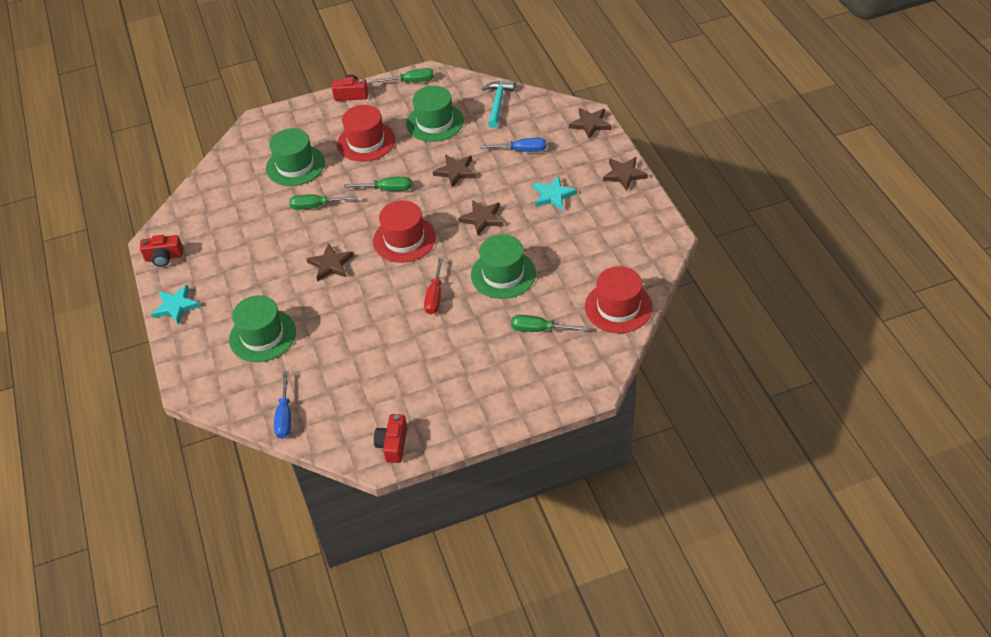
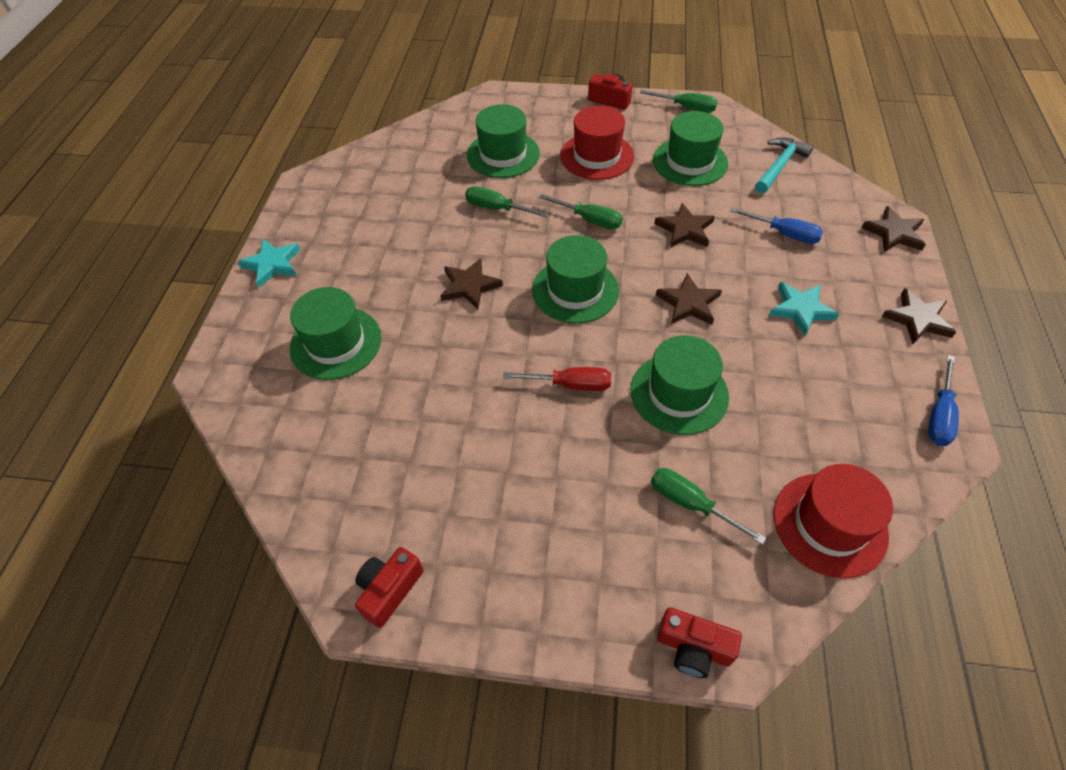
camera: 25 degrees right, 5 degrees up
(164, 257) = (301, 203): red camera -> red camera (693, 648)
(285, 417) = (286, 469): blue screwdriver -> blue screwdriver (939, 416)
(404, 239) = (575, 290): red hat -> green hat
(435, 296) = (571, 384): red screwdriver -> red screwdriver turned 120 degrees counterclockwise

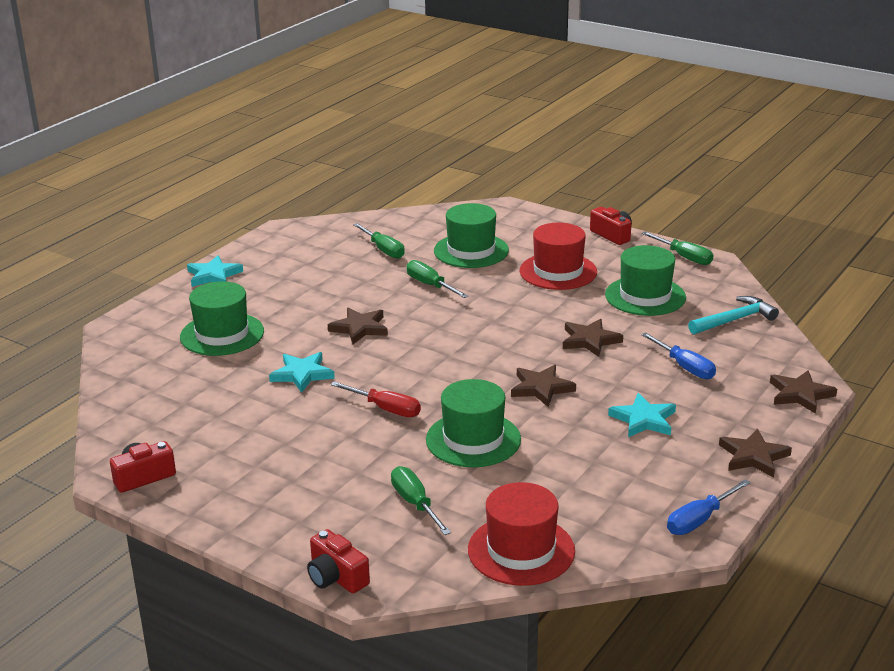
camera: 25 degrees right, 25 degrees down
(456, 368) = (302, 374): none -> turquoise star
(575, 290) = (447, 354): green hat -> none
(590, 220) = (507, 313): green screwdriver -> green screwdriver (384, 250)

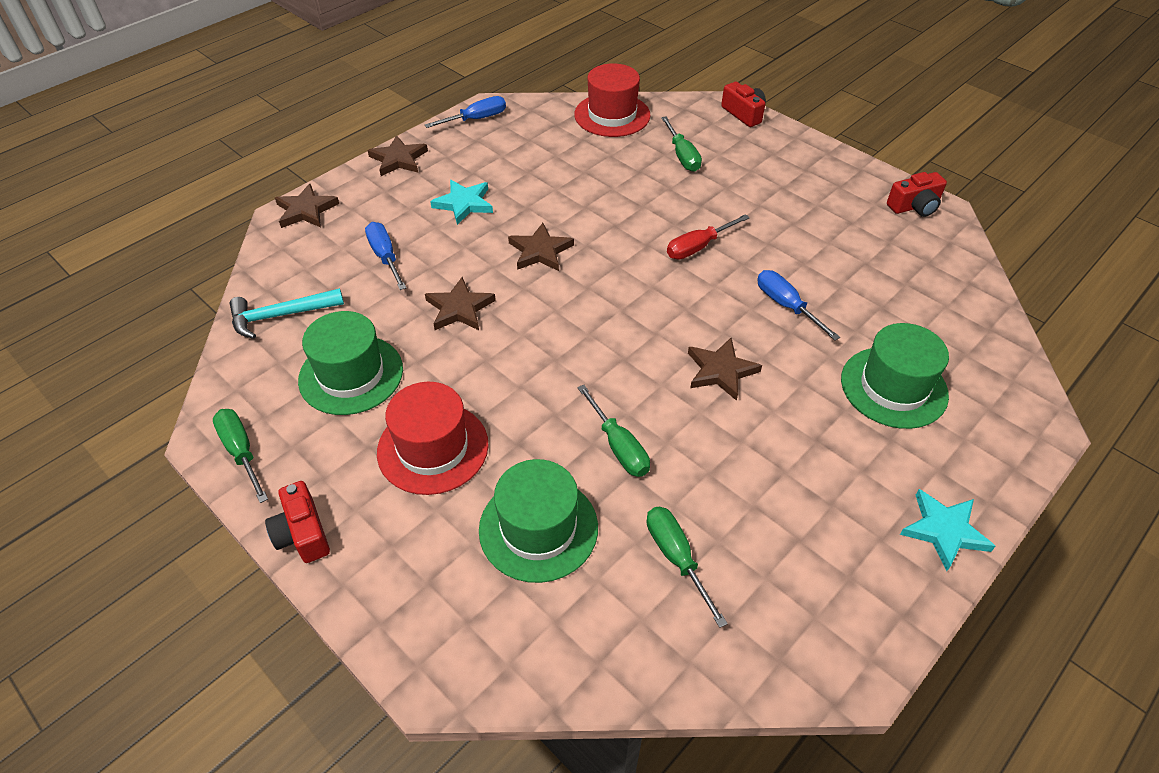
camera: 170 degrees left, 20 degrees up
(302, 374) = (785, 305): turquoise star -> blue screwdriver
(386, 409) = (697, 247): red screwdriver -> red screwdriver turned 75 degrees counterclockwise
(473, 439) = (622, 204): green hat -> none

